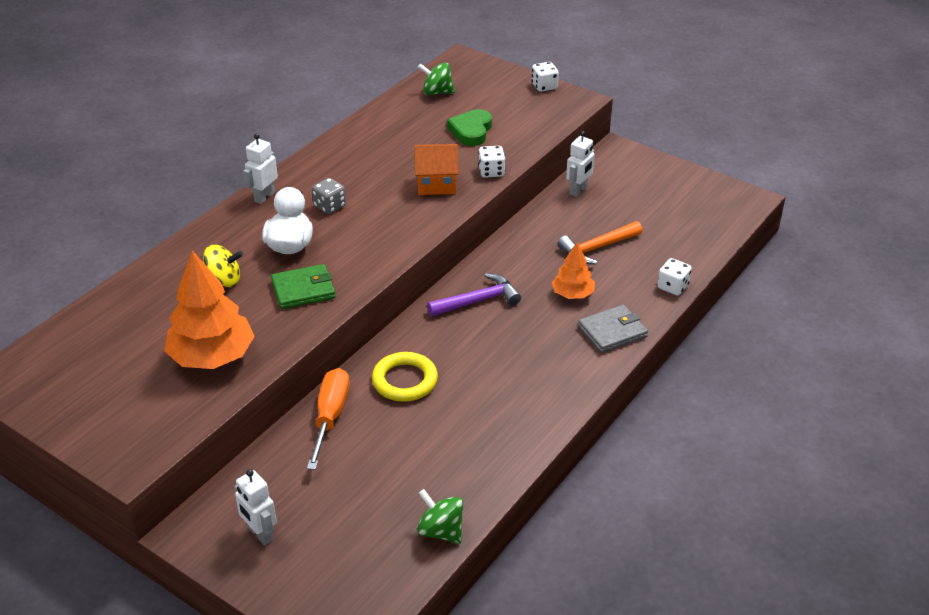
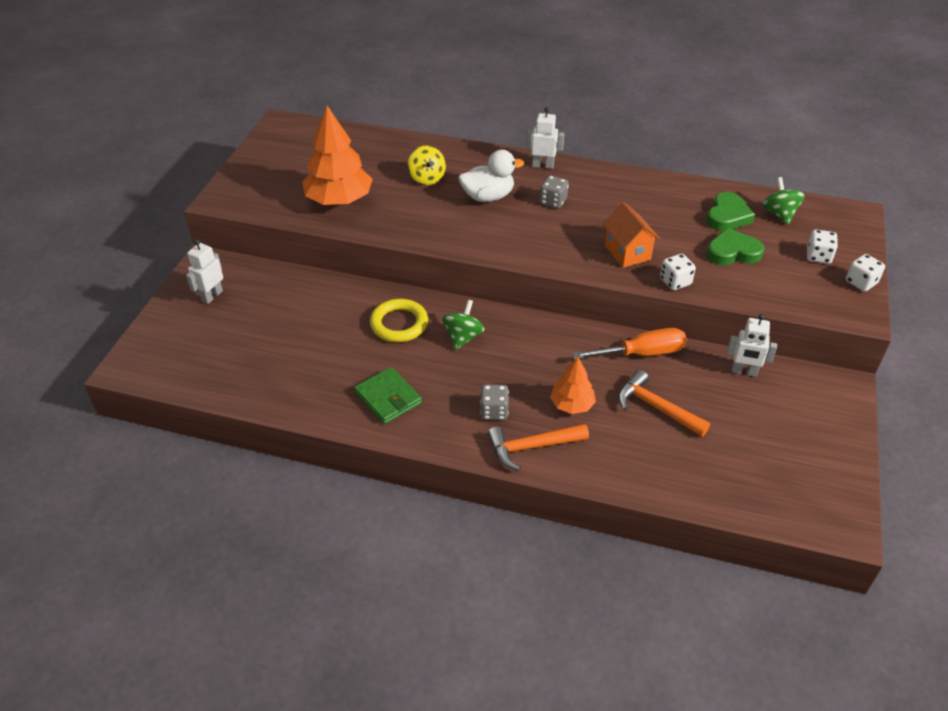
camera: 70 degrees right, 5 degrees up
(303, 290) = (437, 219): green wallet -> green wallet (388, 398)
(330, 417) = (341, 295): orange screwdriver -> orange screwdriver (641, 353)
(422, 118) = (727, 216): none -> green heart
(441, 531) = (238, 390): green spinning top -> green spinning top (463, 337)
(478, 301) = (524, 342): purple hammer -> none
(559, 343) = (494, 411): none -> grey dice
(612, 331) = (531, 447): grey wallet -> orange hammer
(672, 287) = (630, 483): white dice -> white dice (818, 256)

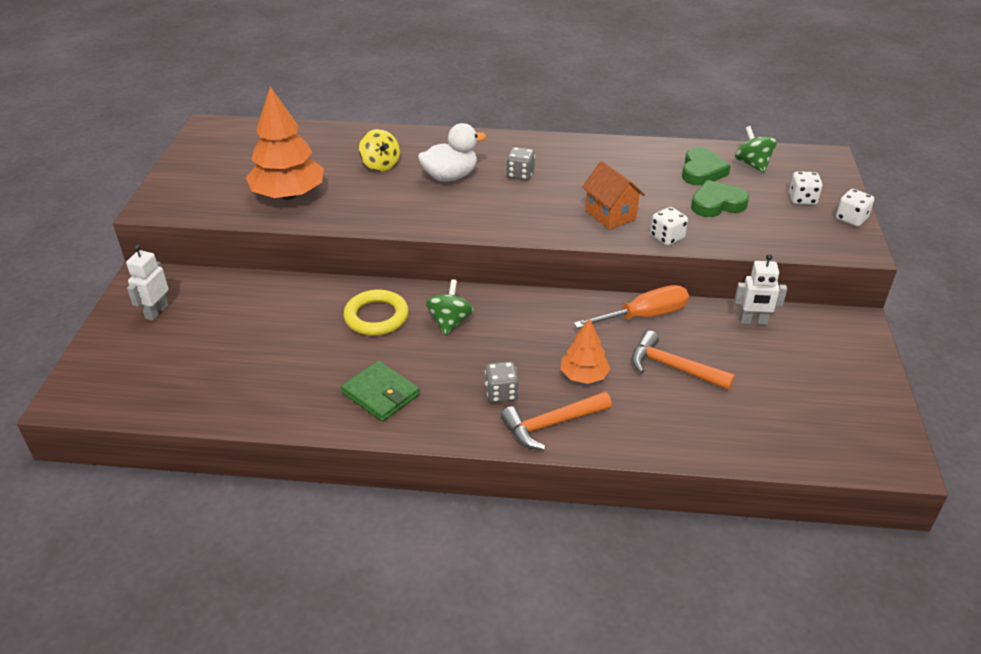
camera: 10 degrees left, 5 degrees down
(543, 165) = (500, 142): white robot -> none

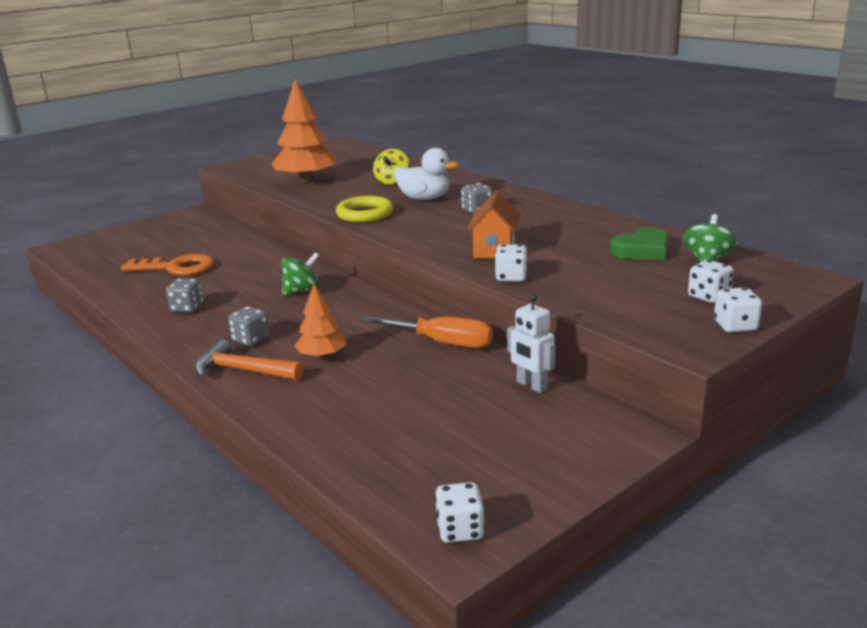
camera: 45 degrees right, 15 degrees down
(156, 312) = (169, 228): white robot -> none
(274, 356) = (176, 268): none -> orange key
(376, 317) = (266, 271): yellow ring -> yellow ring (365, 214)
(380, 394) = (187, 308): green wallet -> grey dice
(673, 367) = (397, 382): orange hammer -> none
(717, 204) = (608, 273): green heart -> none
(882, 449) = (460, 530): none -> white dice

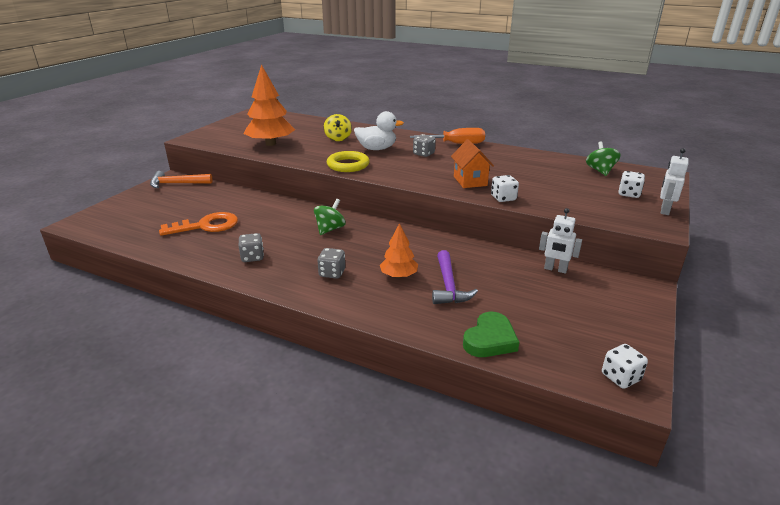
camera: 25 degrees left, 5 degrees up
(242, 370) = (352, 298): orange hammer -> orange hammer (177, 184)
(367, 378) = (448, 286): none -> purple hammer
(442, 343) = (469, 250): orange screwdriver -> orange screwdriver (456, 144)
(642, 250) = (557, 169): green heart -> green heart (490, 340)
(735, 326) = (664, 210): white dice -> white robot

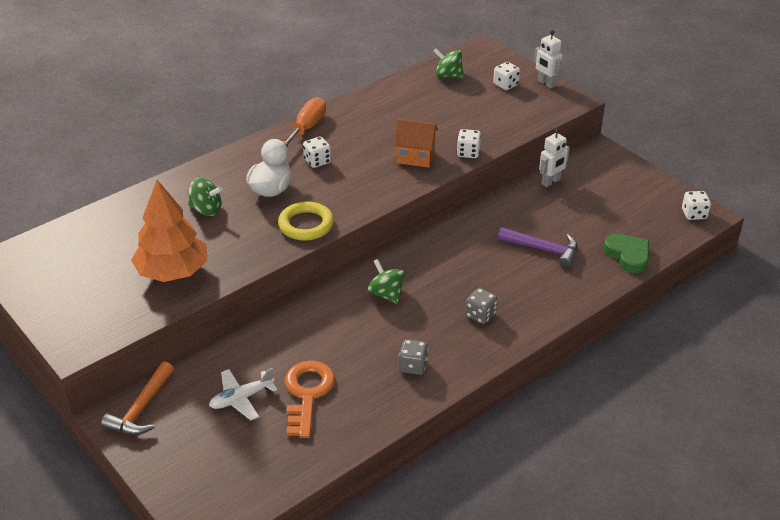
camera: 65 degrees left, 10 degrees up
(194, 207) = (241, 398): none -> white plane
(338, 138) = (206, 210): yellow spinning top -> green spinning top
(398, 275) = (509, 273): orange tree -> none
(423, 154) = (317, 161): grey dice -> white dice

